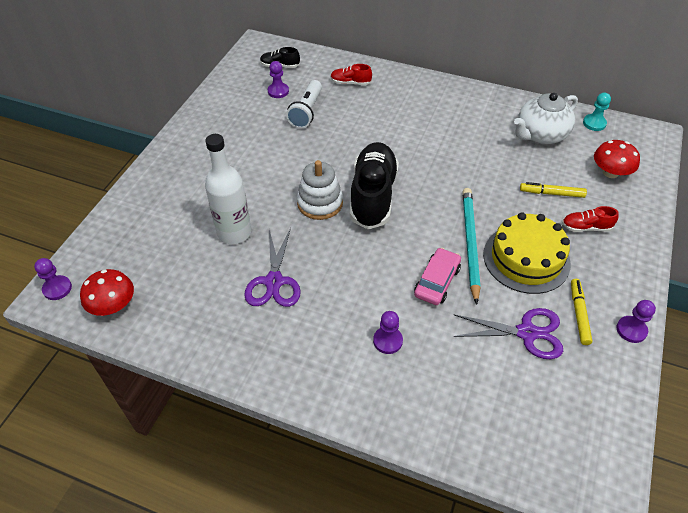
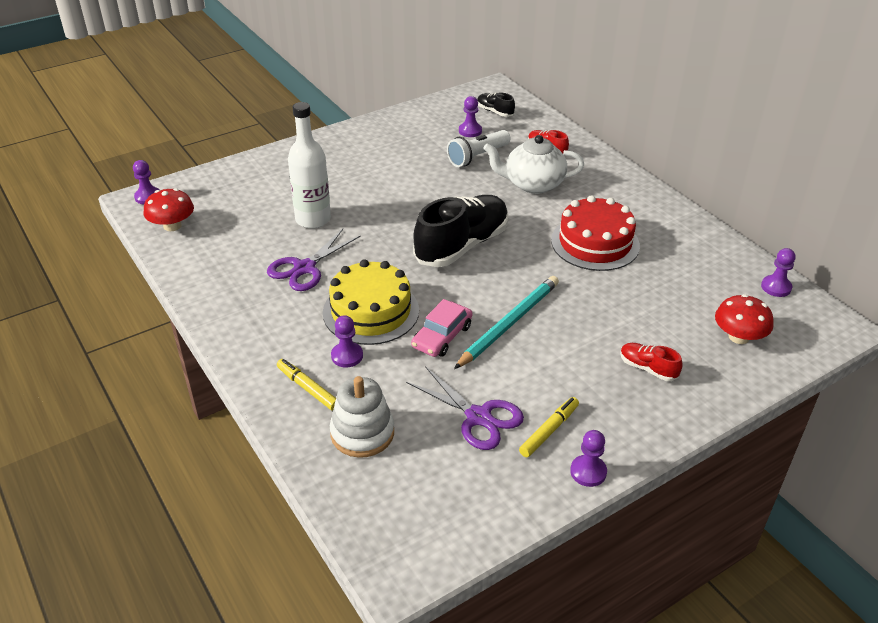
camera: 35 degrees right, 10 degrees down
(320, 203) = (408, 230): white stacking toy -> white stacking toy (362, 433)
(437, 281) = (442, 336): pink car -> pink car turned 150 degrees clockwise
(459, 145) = (595, 243): none -> red cake
(526, 258) = (550, 362): yellow cake -> yellow cake (371, 311)
(540, 135) = (697, 271): white teapot -> white teapot (533, 184)
(551, 193) = (646, 324): yellow marker -> yellow marker (307, 388)
(594, 123) = (776, 287): turquoise pawn -> purple pawn

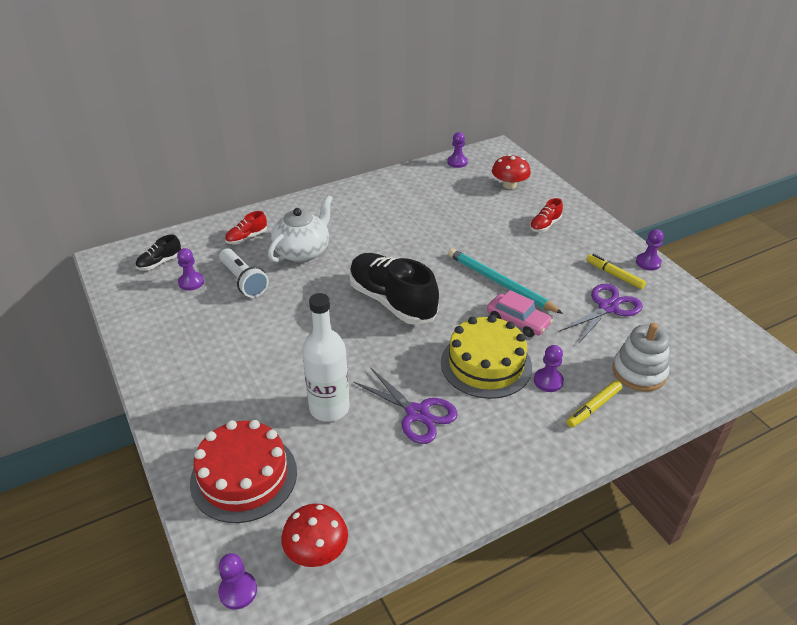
camera: 85 degrees left, 0 degrees up
(533, 184) = (303, 251): white teapot -> white teapot turned 150 degrees counterclockwise
(595, 243) = (397, 229): red cake -> red cake (244, 476)

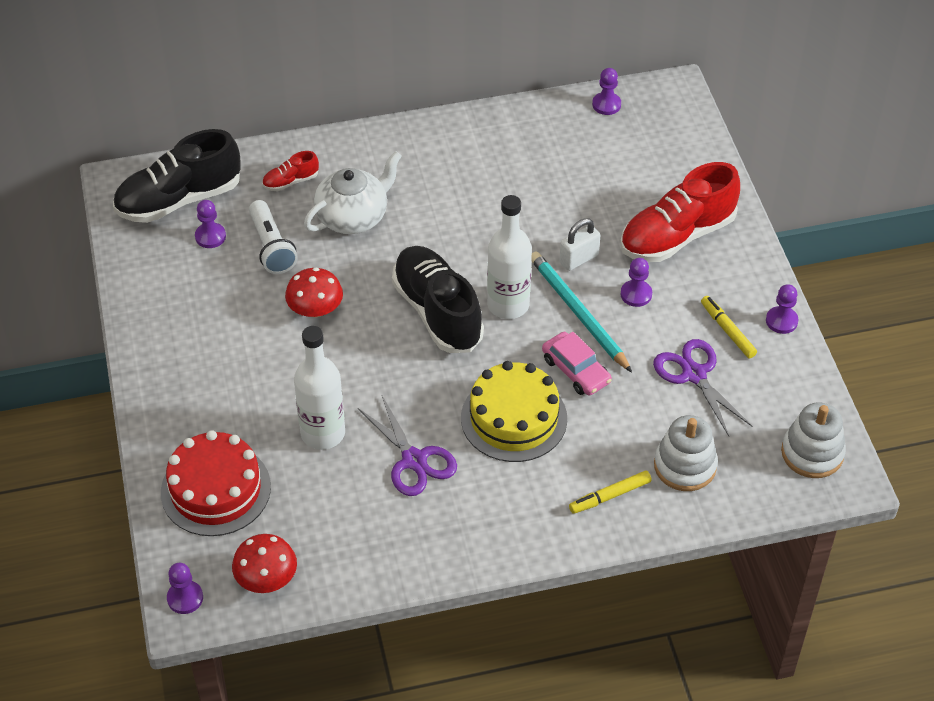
camera: 15 degrees right, 10 degrees up
(160, 262) = (179, 200): black shoe -> black shoe, size x2.22
(444, 287) = (508, 305): none -> white bottle
(483, 250) = (578, 259): none -> white padlock
(509, 185) = (661, 159): red mushroom -> red mushroom (315, 309)
(545, 225) = (677, 236): red shoe -> red shoe, size x2.22
(548, 381) = (575, 454): purple pawn -> purple pawn (636, 294)
(607, 307) = (694, 375): purple scissors -> purple scissors turned 90 degrees counterclockwise
(727, 343) = (812, 453): none -> white stacking toy

